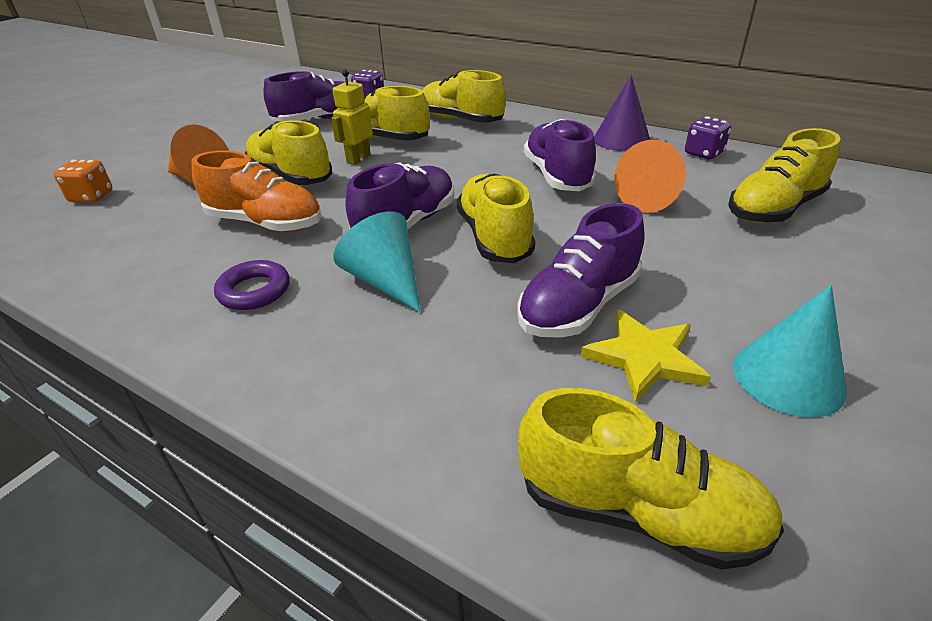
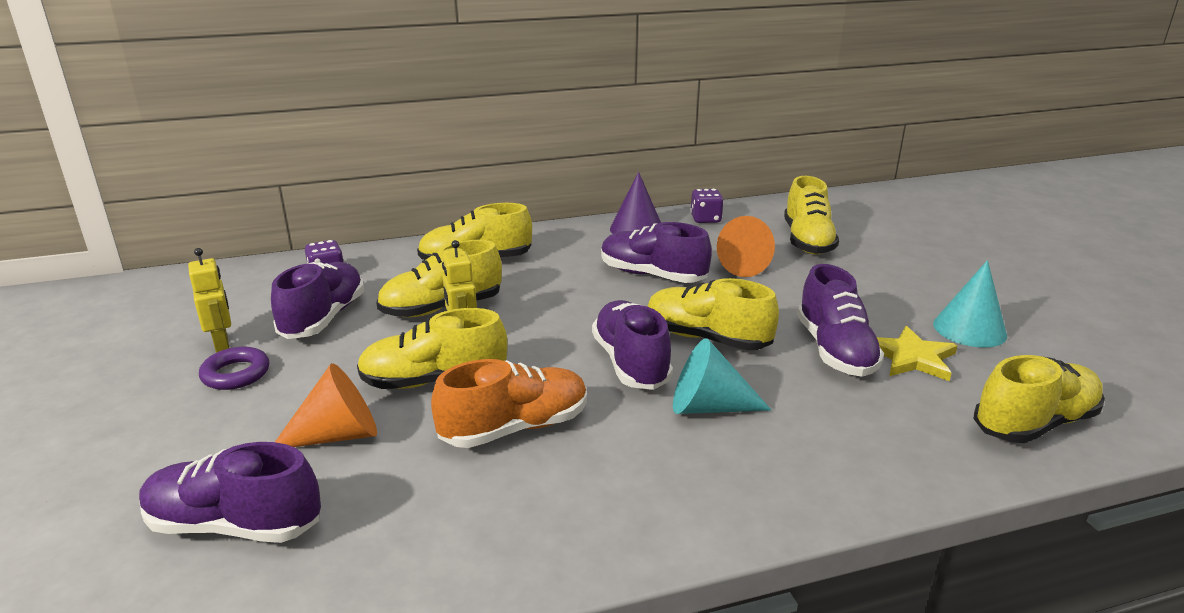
camera: 50 degrees left, 10 degrees down
(91, 197) = (235, 525): orange dice -> purple shoe
(254, 291) = (637, 474): purple ring -> purple ring (236, 374)
(259, 114) = (222, 344): none -> yellow robot

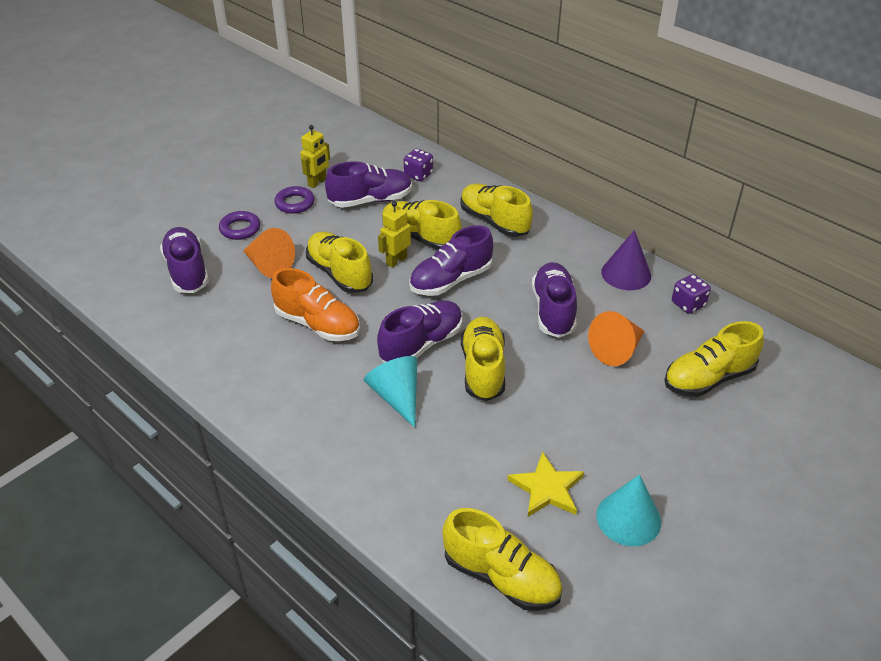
camera: 60 degrees right, 15 degrees up
(214, 438) = (240, 229): none -> purple ring
(835, 350) = (521, 441): purple shoe -> purple shoe (451, 280)

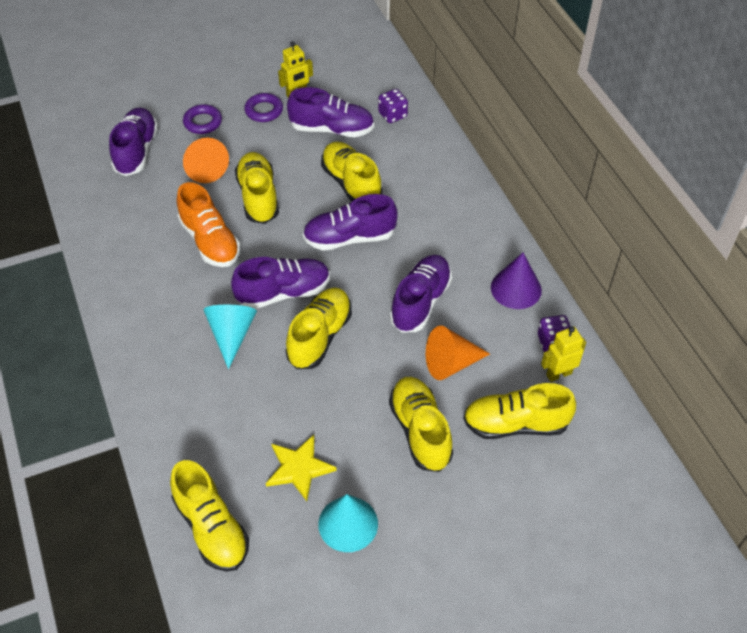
camera: 25 degrees right, 10 degrees up
(396, 261) = (314, 201): yellow robot -> yellow robot (558, 374)
(494, 221) = (429, 189): yellow shoe -> yellow shoe (420, 431)

